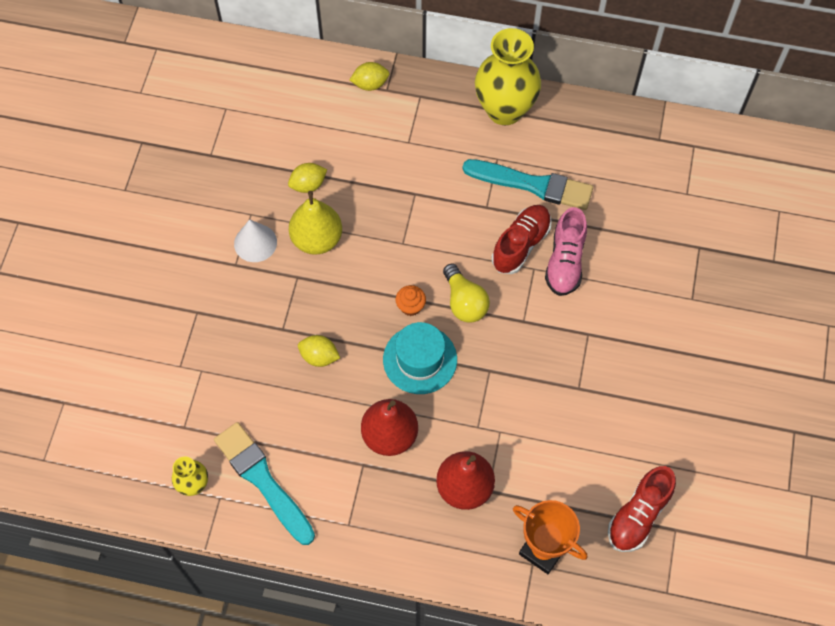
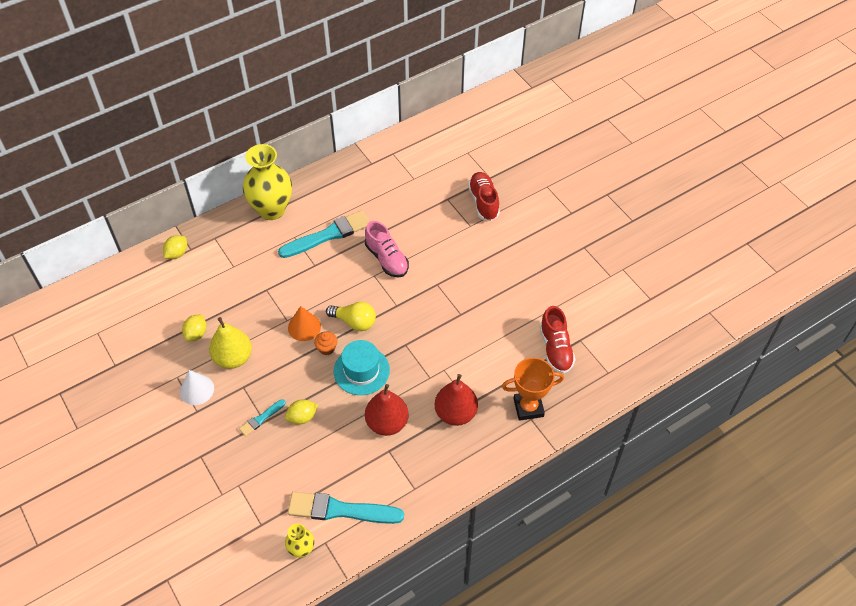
camera: 45 degrees left, 10 degrees down
(282, 324) = (261, 418): none -> turquoise brush
(411, 265) = (304, 327): none -> orange cone
(521, 245) = (354, 269): red shoe -> red shoe (483, 202)

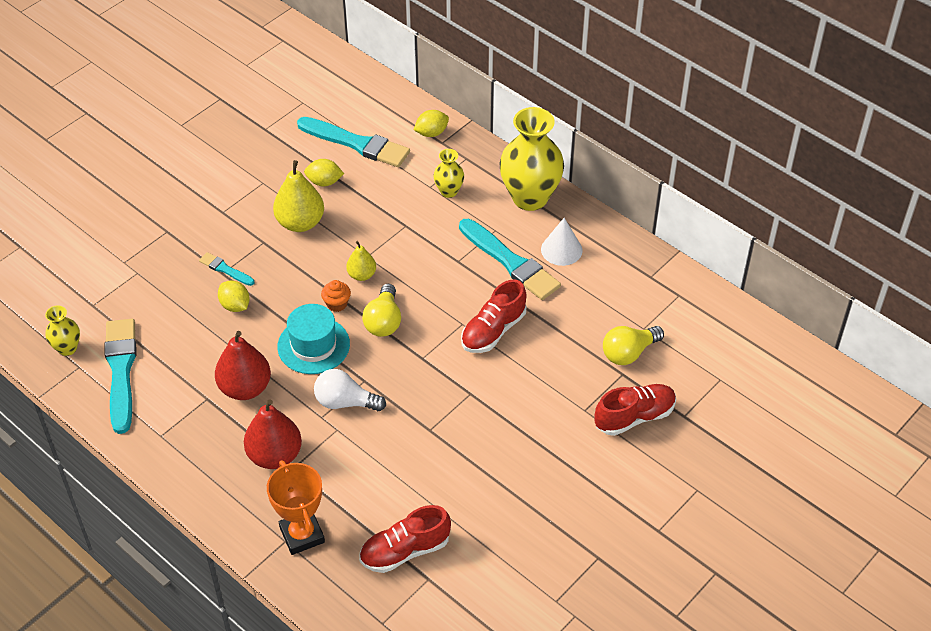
camera: 75 degrees right, 5 degrees down
(164, 304) = (357, 143): none -> turquoise brush
(177, 253) = (431, 133): yellow lemon -> yellow lemon turned 45 degrees counterclockwise
(196, 389) = (250, 204): white cone -> white cone (561, 250)
(243, 256) = (449, 191): none -> yellow vase
(304, 327) = (362, 275): orange cone -> yellow pear
(386, 259) = (493, 330): pink shoe -> red shoe
(421, 360) = (345, 402): none -> white light bulb
(431, 191) = (629, 353): none -> yellow light bulb

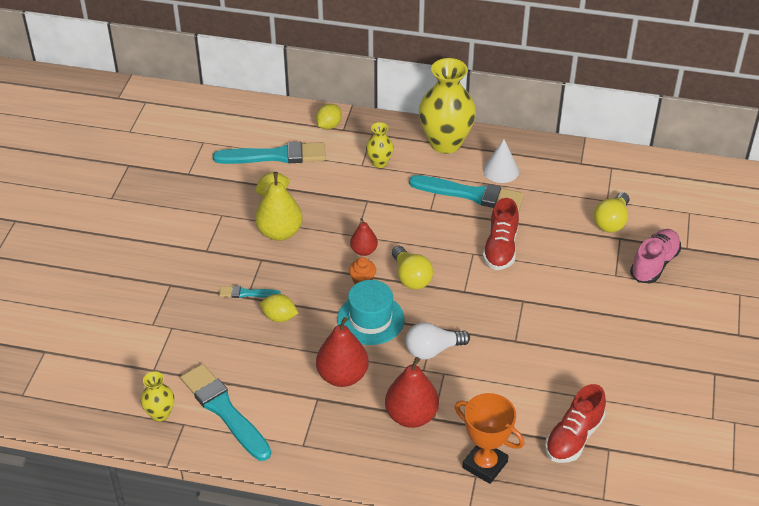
camera: 30 degrees left, 5 degrees down
(362, 275) = (364, 251): yellow pear -> red pear
(634, 417) = (654, 264): red shoe -> pink shoe

